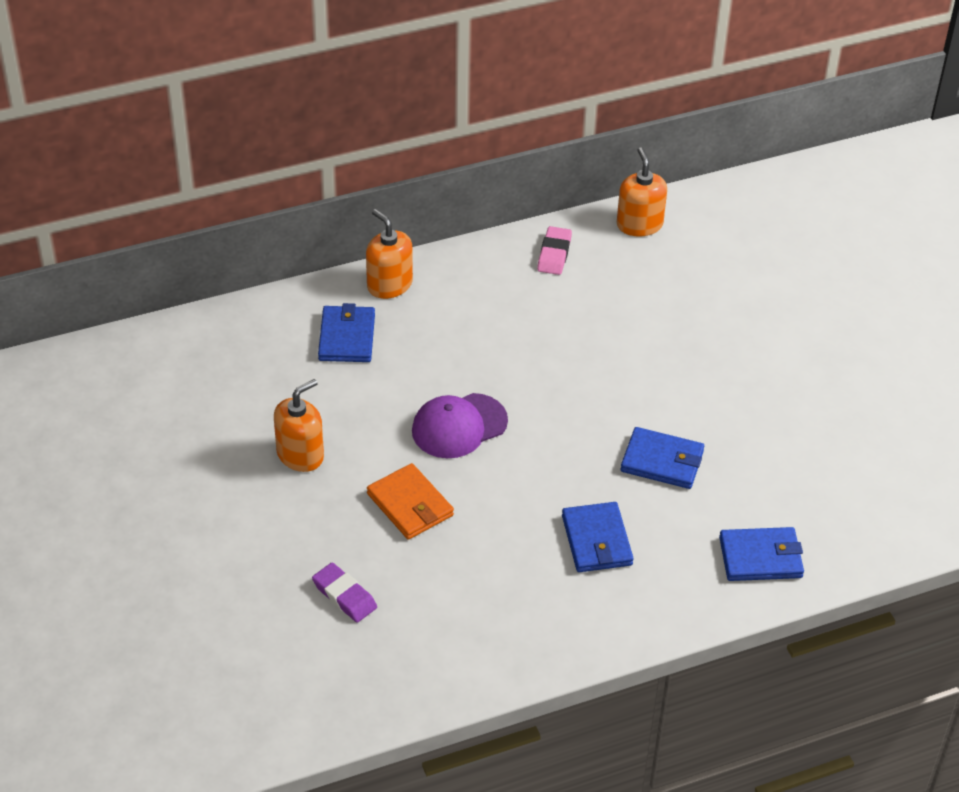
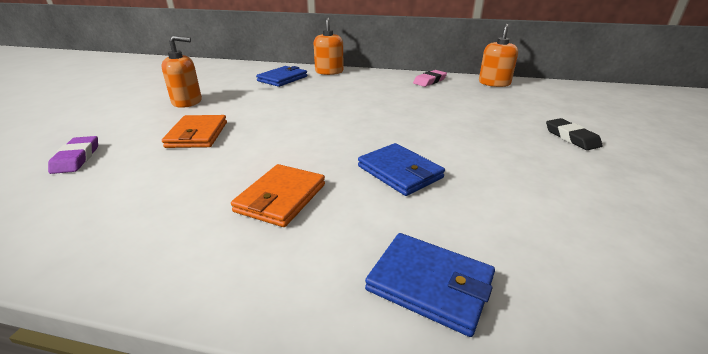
camera: 35 degrees right, 15 degrees down
(459, 426) = (283, 116): purple cap -> none
(596, 540) = (281, 198): blue wallet -> orange wallet
(778, 329) = (571, 137): none -> black eraser

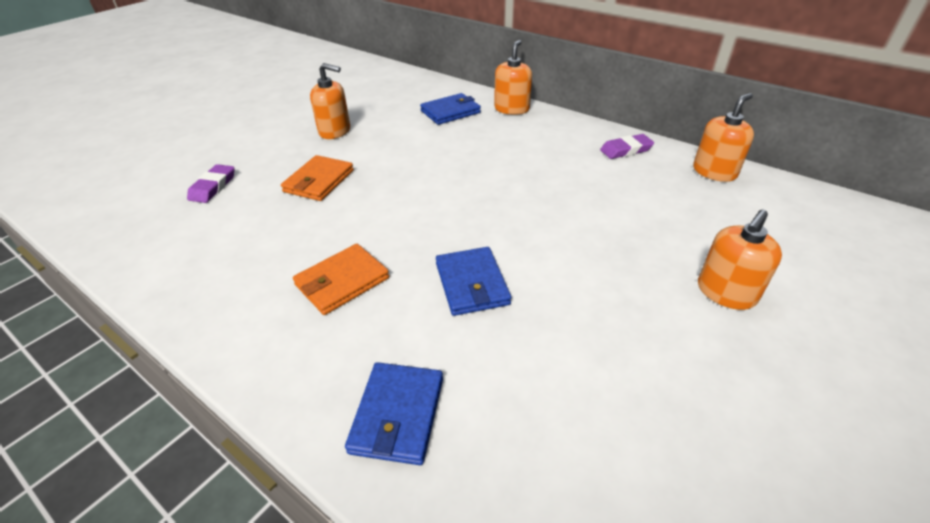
camera: 25 degrees right, 10 degrees up
(429, 81) = (626, 150): pink eraser -> purple eraser
(430, 284) = (397, 415): blue wallet -> blue wallet turned 45 degrees clockwise
(571, 137) = (726, 292): black eraser -> orange soap dispenser

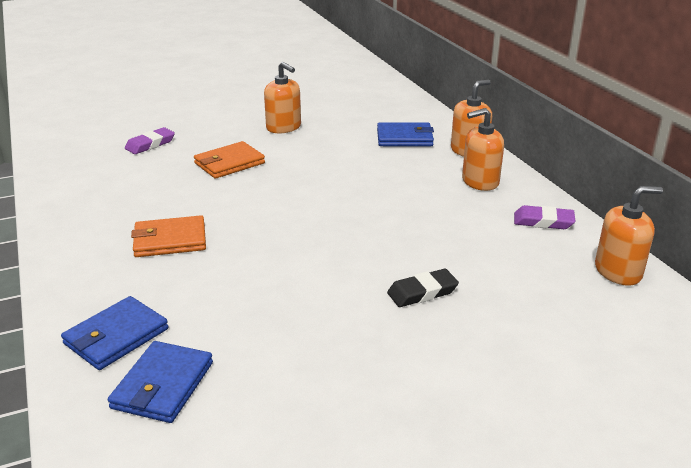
camera: 30 degrees right, 10 degrees down
(472, 284) = (262, 277): blue wallet -> blue wallet (163, 385)
(613, 242) = (422, 292): none -> black eraser
(726, 292) = (479, 370): orange soap dispenser -> orange soap dispenser (480, 181)

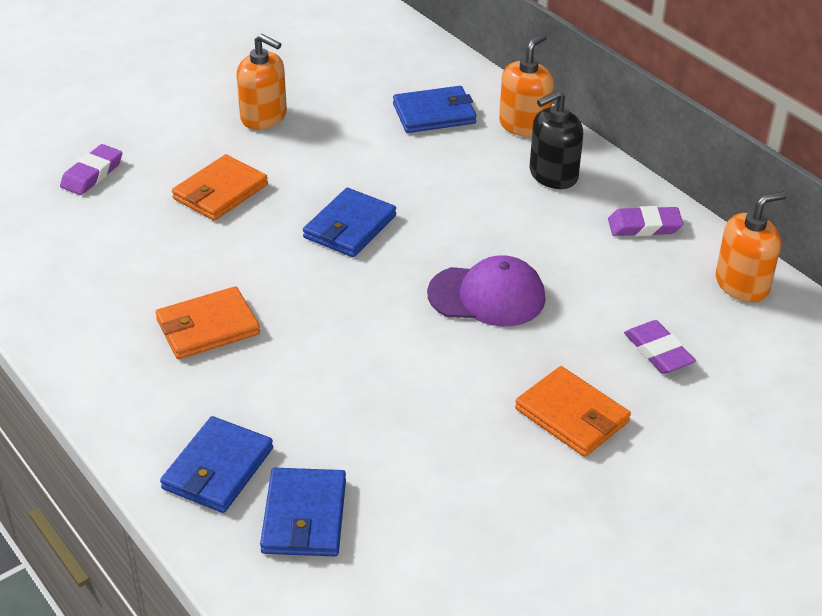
camera: 15 degrees left, 10 degrees up
(310, 194) = (349, 227): none -> blue wallet
(395, 250) = (487, 296): none -> purple cap
(422, 292) = (538, 349): black eraser -> none
(432, 346) = (572, 415): none -> orange wallet
(480, 181) = (553, 175): orange soap dispenser -> black soap dispenser
(527, 309) = (658, 351): none -> purple eraser

